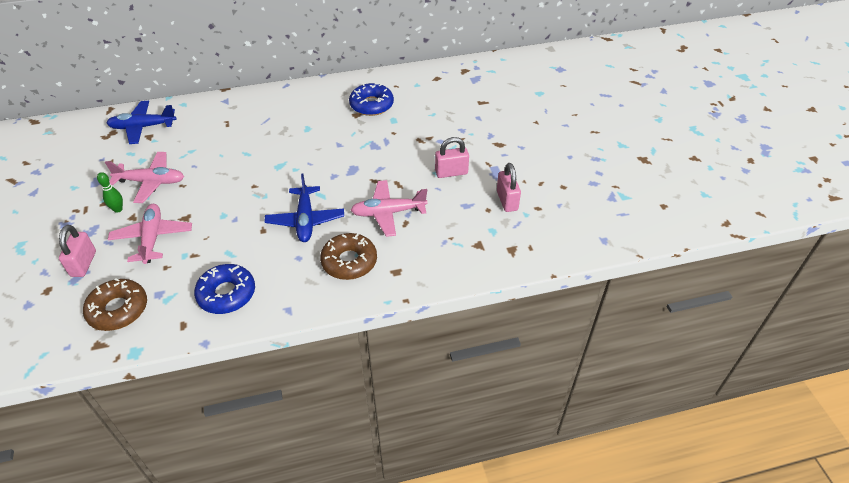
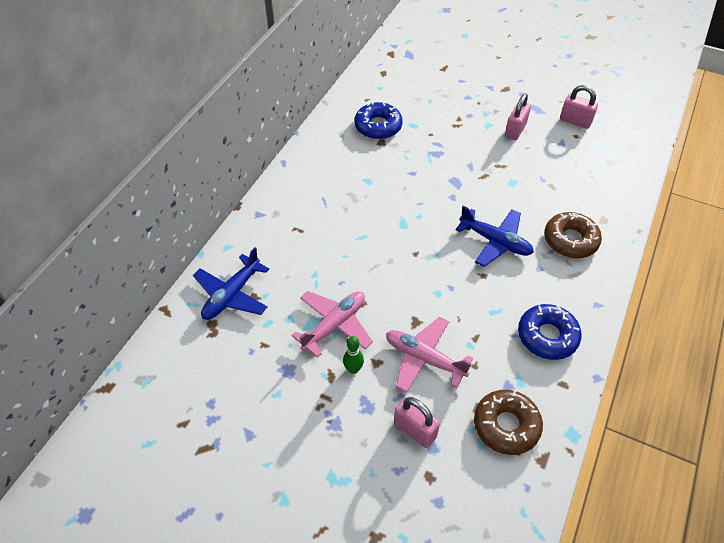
camera: 50 degrees left, 5 degrees up
(388, 213) = (531, 189): pink plane -> none

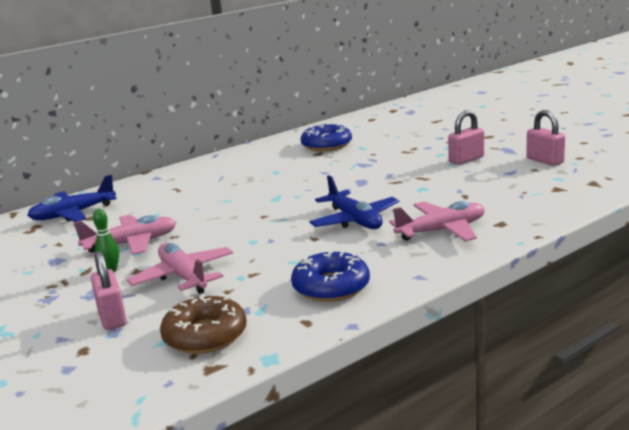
camera: 30 degrees right, 30 degrees down
(570, 240) = (441, 231): brown donut -> pink plane

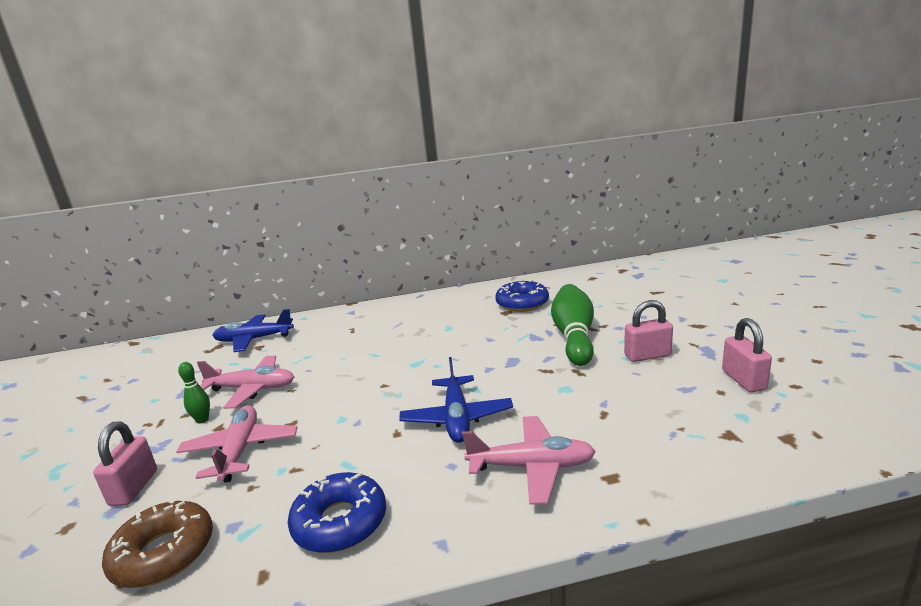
camera: 25 degrees right, 0 degrees up
(397, 159) = (574, 337): none -> green bowling pin

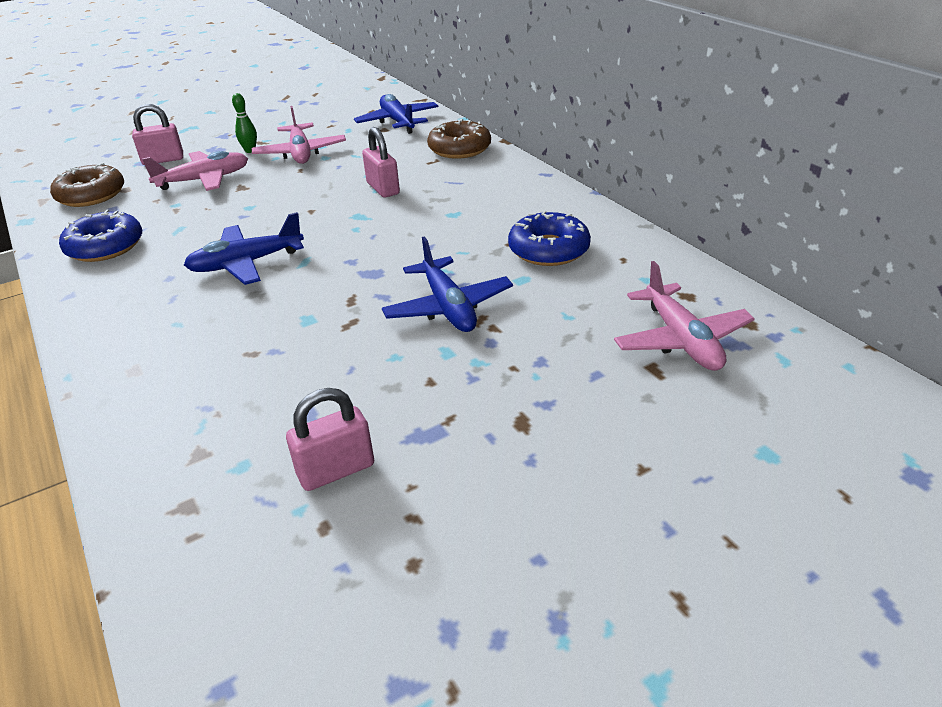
camera: 70 degrees right, 15 degrees up
(343, 319) = (459, 149): none -> brown donut
(531, 467) = (158, 320): pink plane -> pink plane (681, 339)
(574, 337) = (448, 307): green bowling pin -> blue plane
(647, 355) = (401, 375): pink padlock -> pink padlock (383, 188)

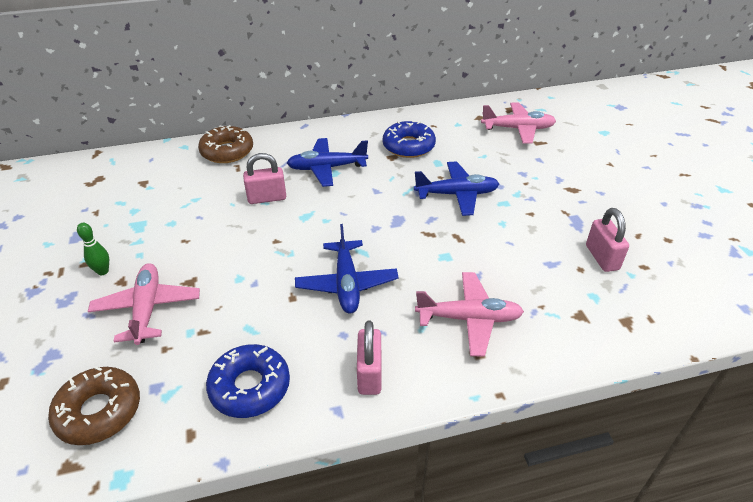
camera: 75 degrees left, 5 degrees up
(163, 160) = (54, 344): pink padlock -> pink padlock (369, 374)
(300, 153) = (145, 237): pink plane -> pink plane (469, 319)
(398, 122) = (136, 172): blue plane -> blue plane (327, 168)

